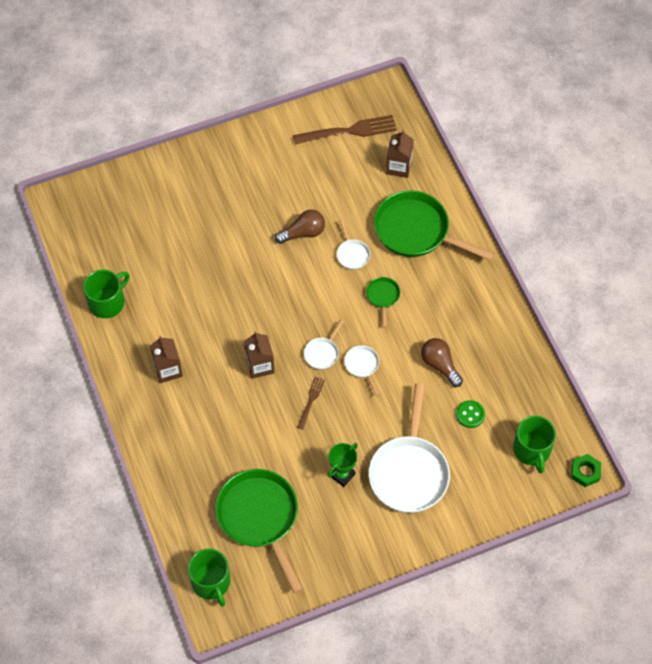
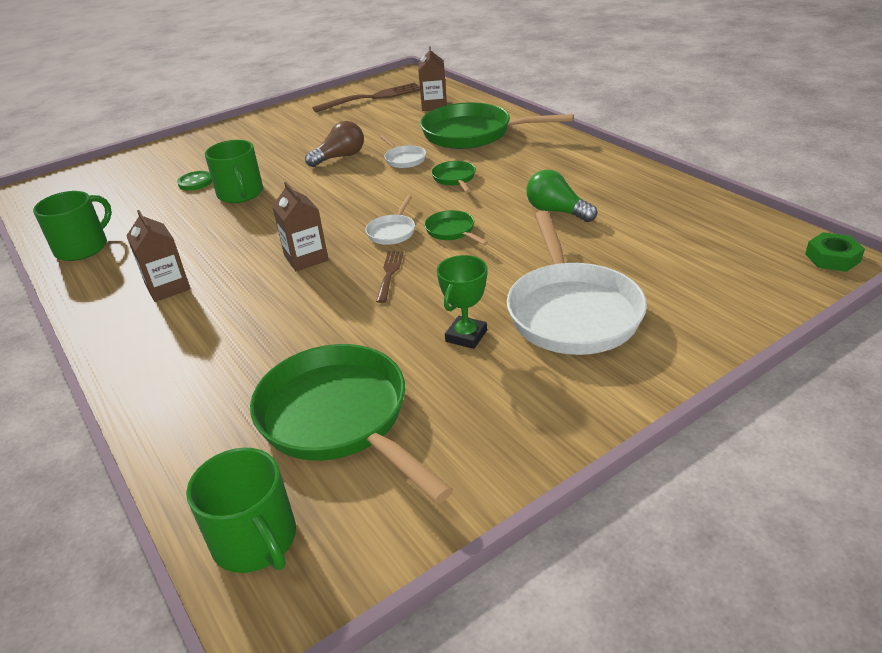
camera: 10 degrees left, 25 degrees down
(362, 366) = (452, 231): white pan -> green pan
(440, 365) = (557, 211): brown light bulb -> green light bulb
(470, 414) = (625, 241): green button -> green button (195, 182)
(532, 450) = (737, 254): green mug -> green mug (240, 194)

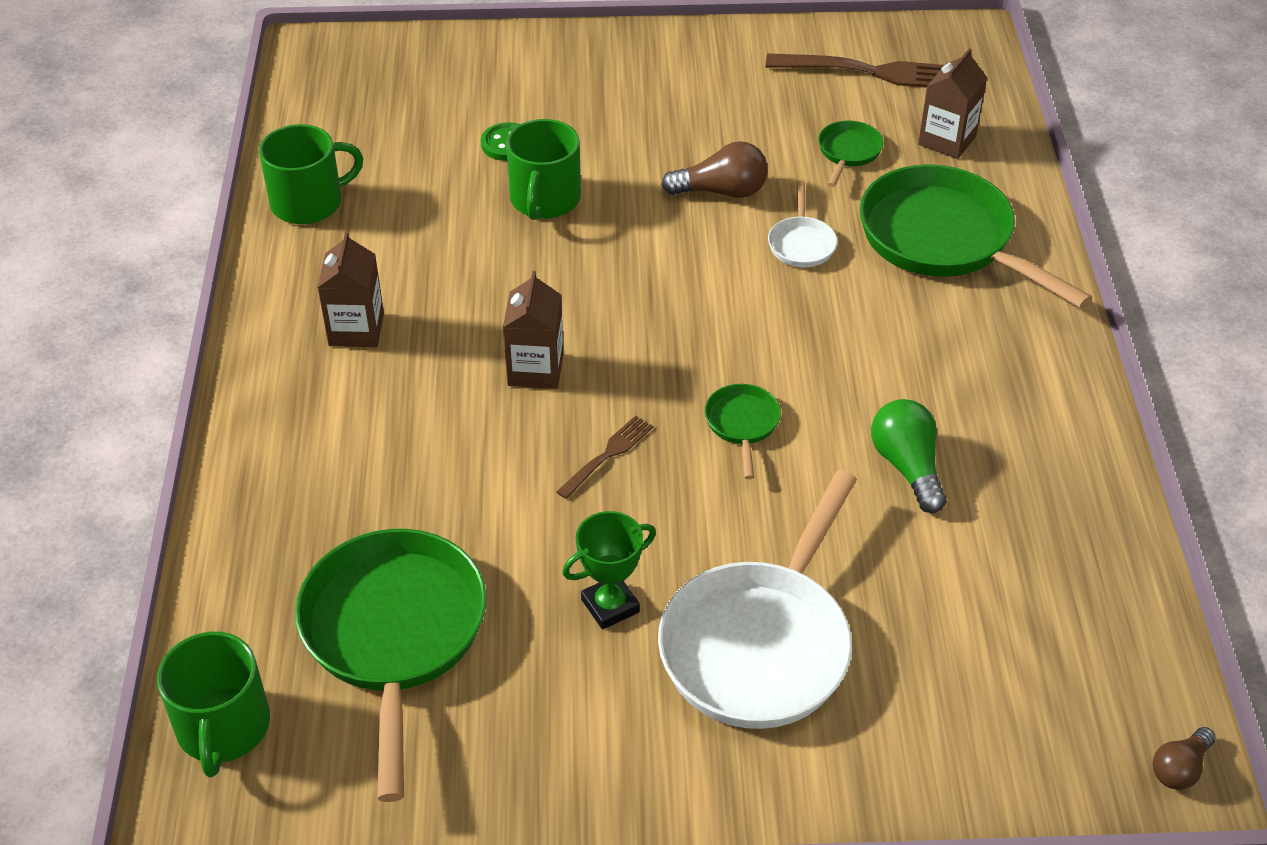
camera: 30 degrees right, 10 degrees up
(392, 231) = (670, 382): white pan -> none
(455, 179) = (833, 324): green pan -> green pan (848, 152)
(832, 258) = (1180, 768): green nut -> brown light bulb

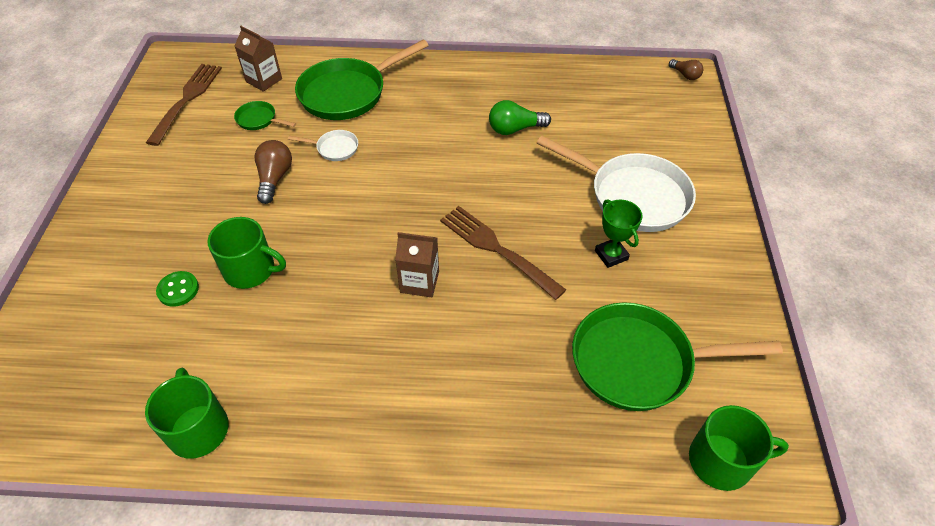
camera: 85 degrees left, 5 degrees up
(356, 329) = (360, 389): brown carton -> none
(607, 455) = (498, 249): brown fork -> brown fork, size x1.92
(742, 425) = (479, 188): green pan -> none

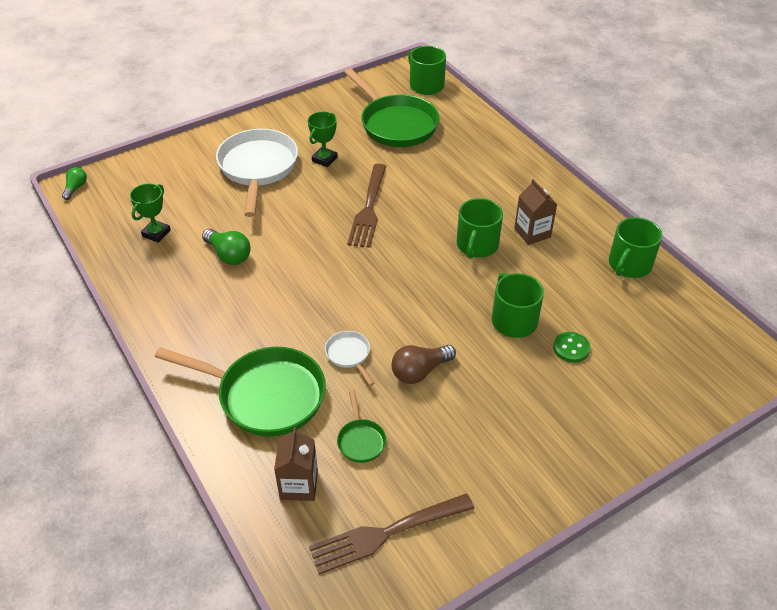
camera: 125 degrees left, 5 degrees down
(364, 305) = (477, 245): none -> green mug
(419, 282) = (432, 230): brown carton -> brown carton (532, 233)
(581, 99) = (156, 233): none -> green trophy
(685, 75) = (76, 188): brown light bulb -> green light bulb

